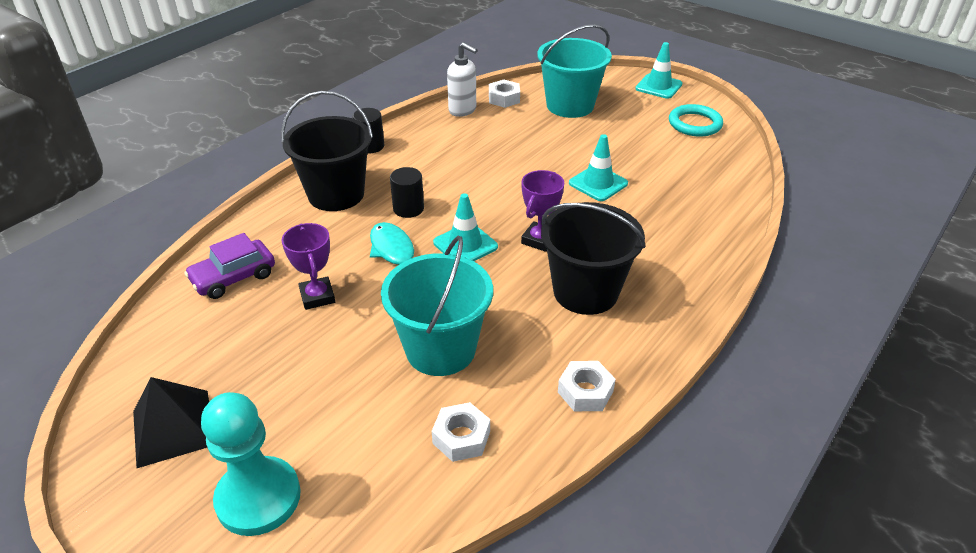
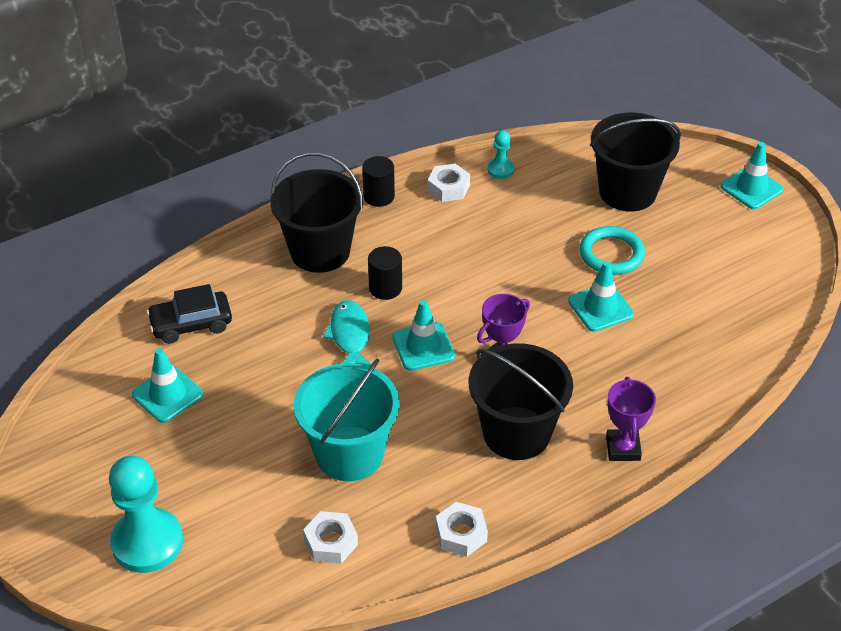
camera: 20 degrees right, 5 degrees up
(173, 428) = (98, 461): black pyramid -> none
(231, 344) = (167, 395): none -> turquoise traffic cone
(233, 277) = (191, 324): purple car -> black car
(317, 296) = (259, 366): purple trophy -> purple trophy (623, 448)
(463, 110) = (500, 170): white soap dispenser -> turquoise pawn
(504, 98) = (555, 163): white nut -> white nut (448, 188)
(570, 105) = (627, 192): turquoise bucket -> black bucket
(694, 124) = (761, 254): turquoise ring -> turquoise ring (611, 254)

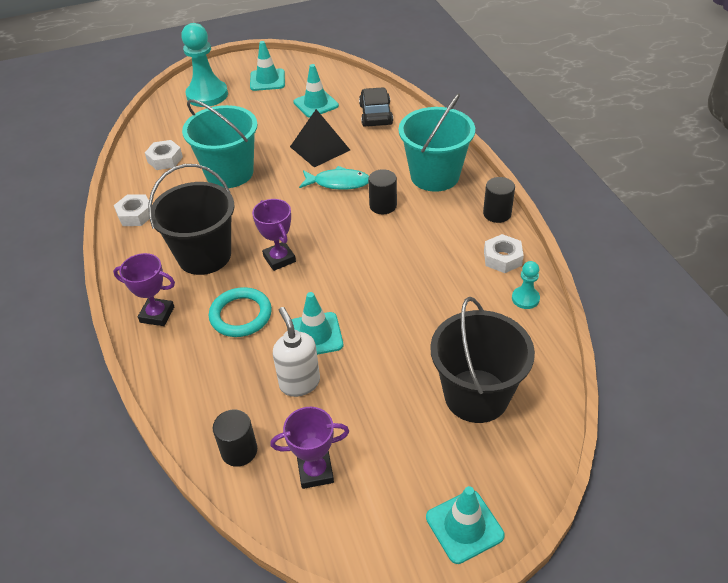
camera: 105 degrees right, 0 degrees up
(278, 368) = (320, 148): none -> black pyramid
(320, 251) = (434, 176): black bucket -> turquoise bucket
(423, 347) = (312, 218): turquoise traffic cone -> turquoise traffic cone (267, 80)
(611, 254) = (384, 359): turquoise ring -> turquoise ring (241, 315)
(663, 307) = (299, 383): none -> white soap dispenser
(749, 278) = (315, 472): none -> purple trophy
(754, 332) = (239, 451): none -> black cylinder

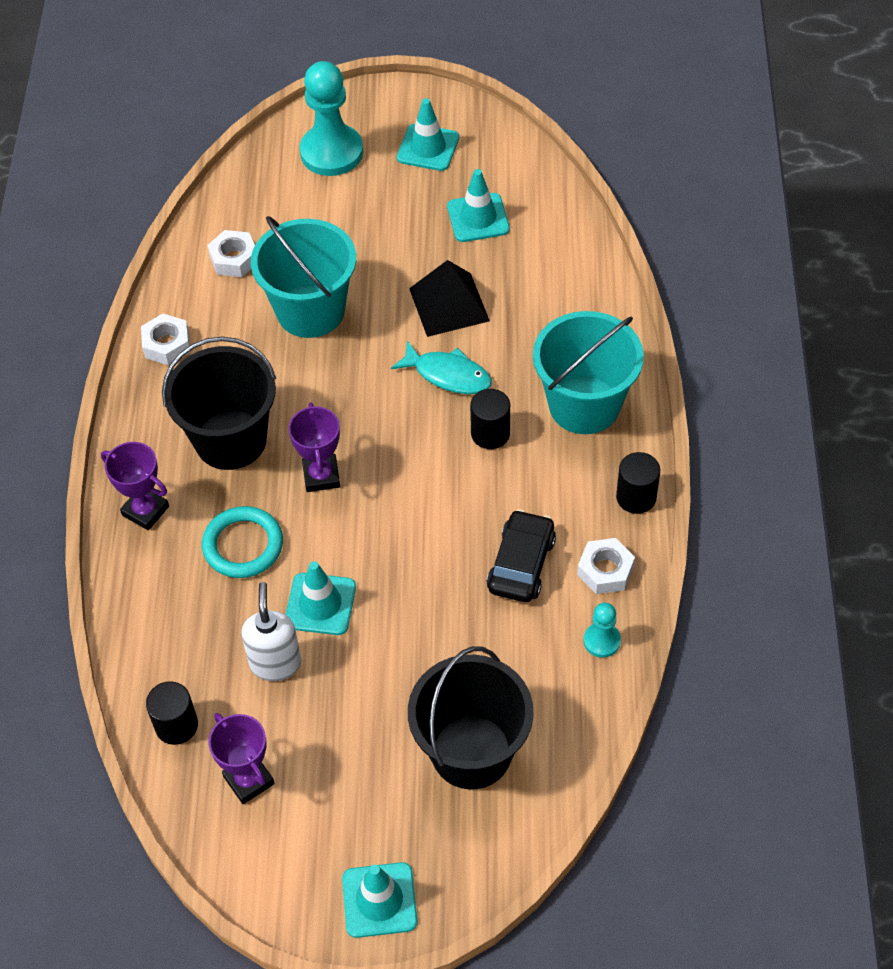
camera: 20 degrees right, 10 degrees up
(315, 472) = (249, 780): purple trophy -> purple trophy turned 45 degrees clockwise
(376, 114) = (555, 265): black car -> black car (521, 564)

